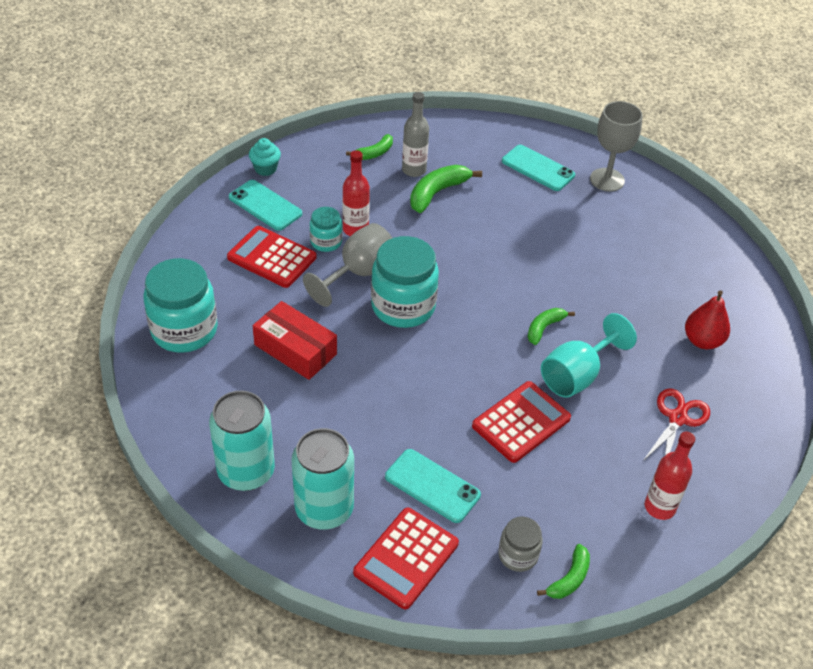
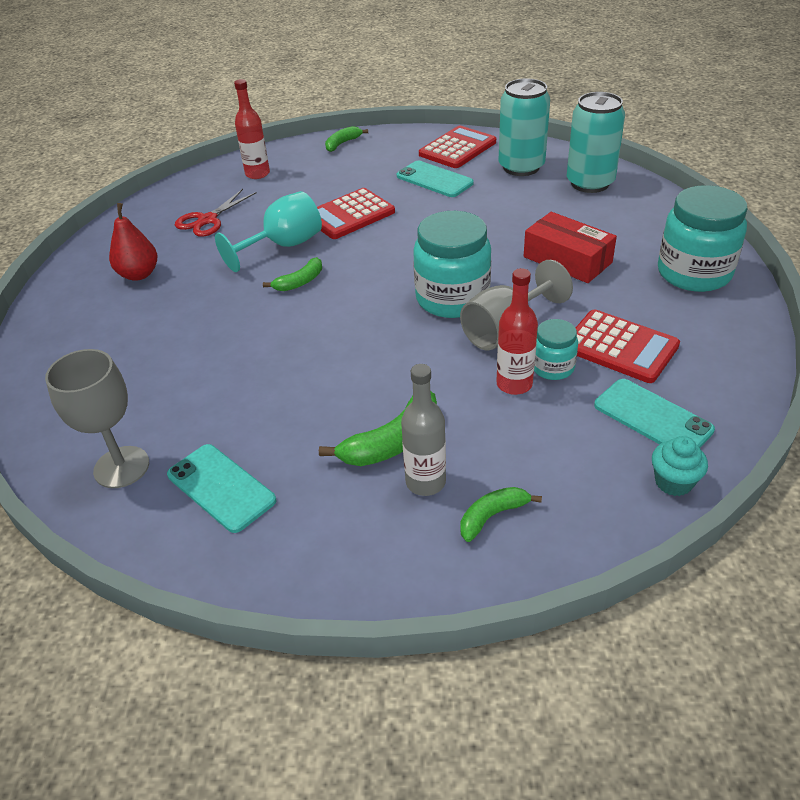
camera: 170 degrees left, 5 degrees down
(518, 555) = (375, 151): grey jar -> none

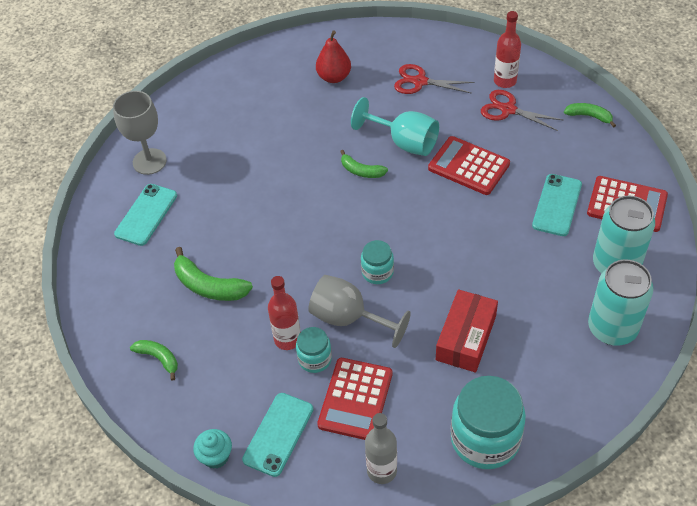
camera: 70 degrees right, 10 degrees up
(296, 179) = (508, 110): none -> red scissors
(425, 482) = (178, 315): grey bottle -> grey bottle (382, 471)
(452, 298) = (377, 272): turquoise jar -> turquoise jar, size x0.52

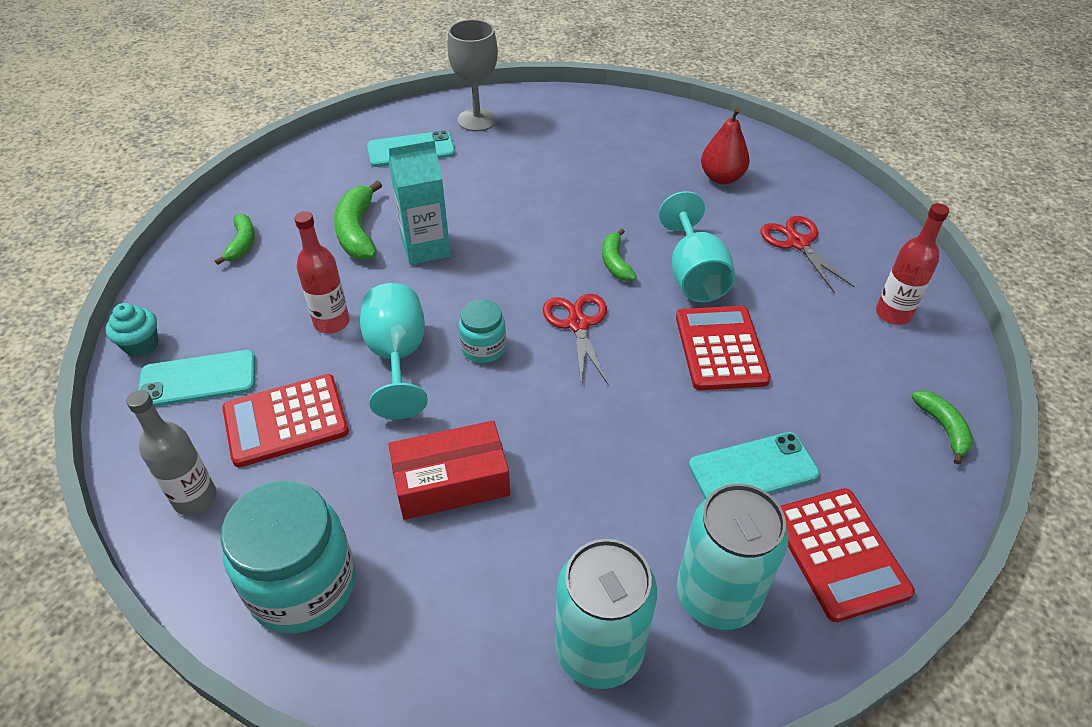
camera: 50 degrees right, 5 degrees down
(261, 257) = (425, 248): none -> turquoise carton
(315, 359) = (320, 357): turquoise jar -> none
(348, 318) = (397, 357): grey goblet -> turquoise goblet
(508, 110) = (852, 340): red scissors -> red scissors (578, 324)

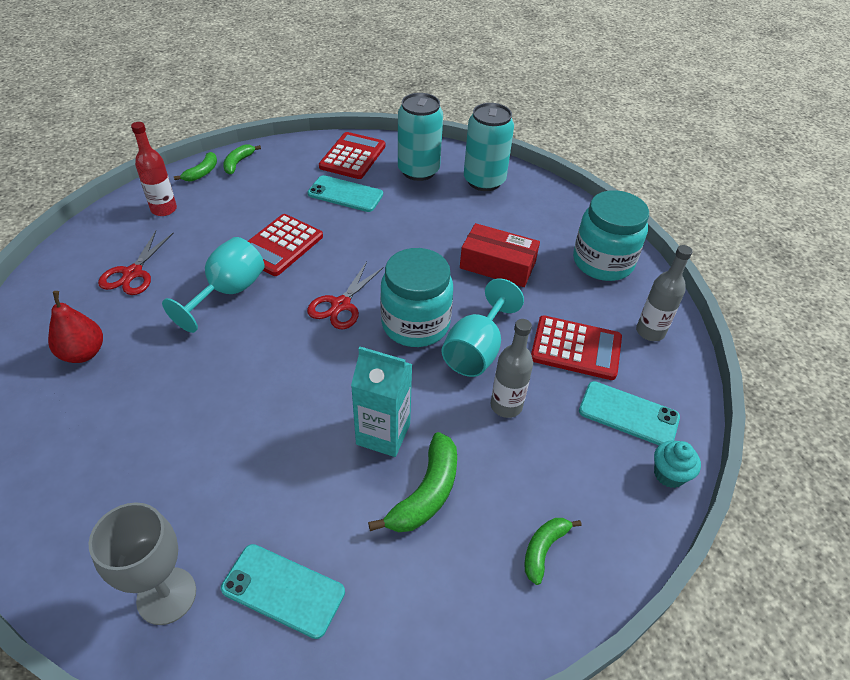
camera: 145 degrees left, 0 degrees up
(331, 322) = (506, 406): red bottle -> grey bottle
(483, 348) = (415, 324): turquoise jar -> turquoise jar, size x1.91
(615, 262) = (262, 332): green banana -> green banana (202, 172)

